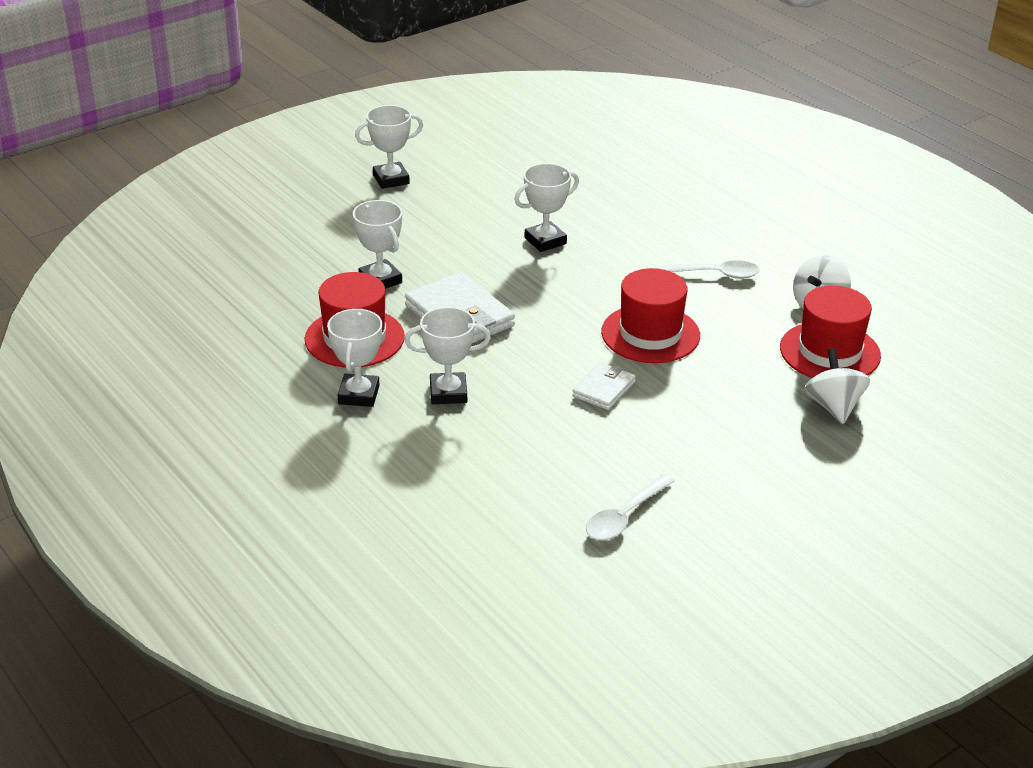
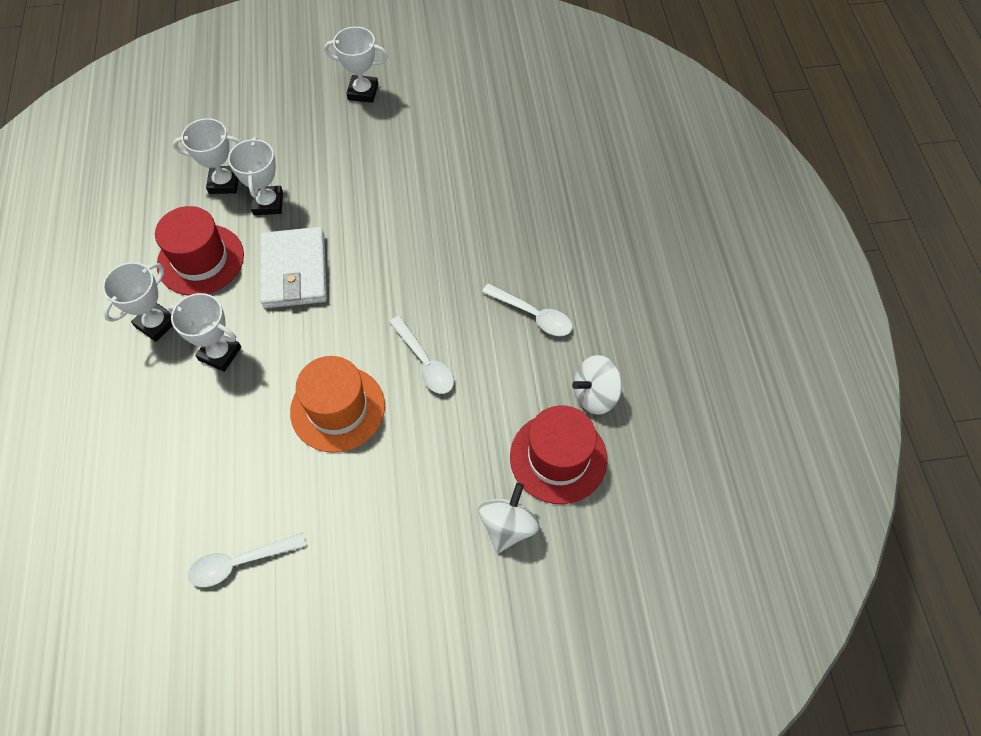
camera: 30 degrees right, 25 degrees up
(545, 241) = (426, 213): white trophy -> white trophy (224, 183)
(604, 389) = (337, 408): white wallet -> orange hat
(650, 334) = (425, 362): red hat -> white spoon

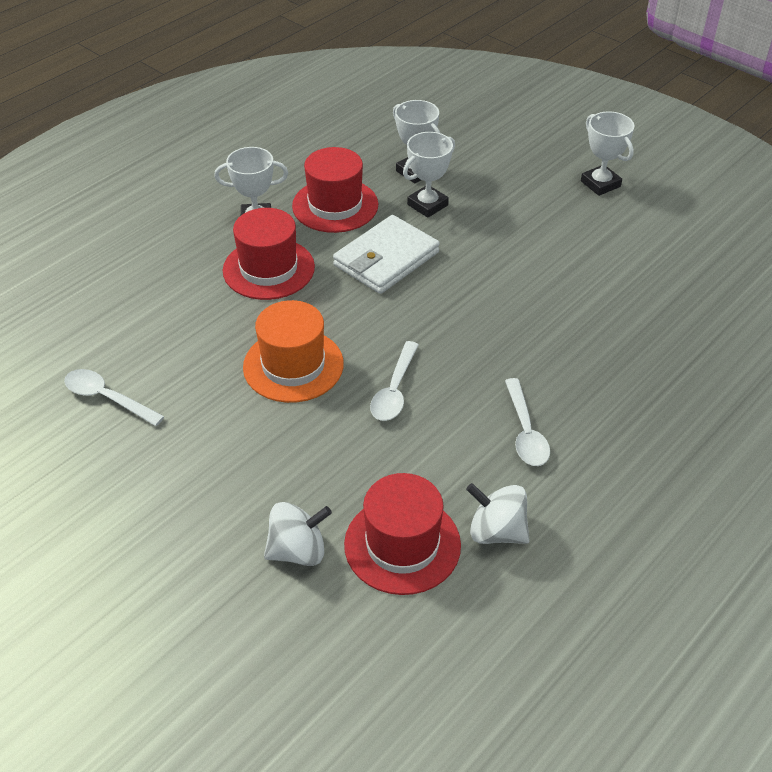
camera: 50 degrees right, 15 degrees down
(220, 353) = (268, 269): white trophy -> red hat

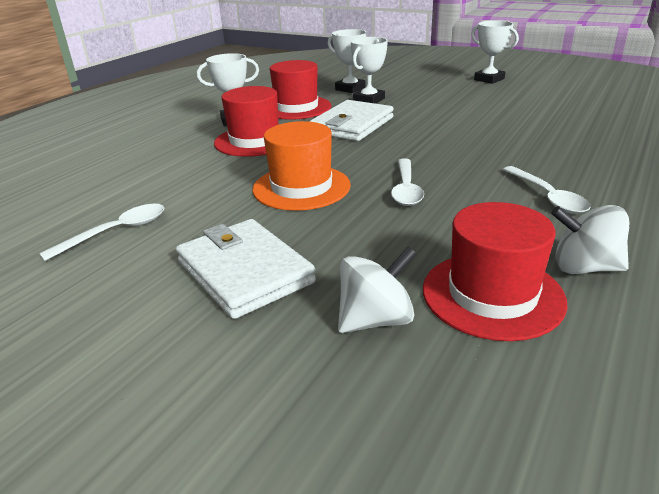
camera: 10 degrees left, 15 degrees down
(107, 398) = (116, 232): white spoon -> white spoon turned 120 degrees clockwise
(210, 475) = (244, 272): none -> white wallet

